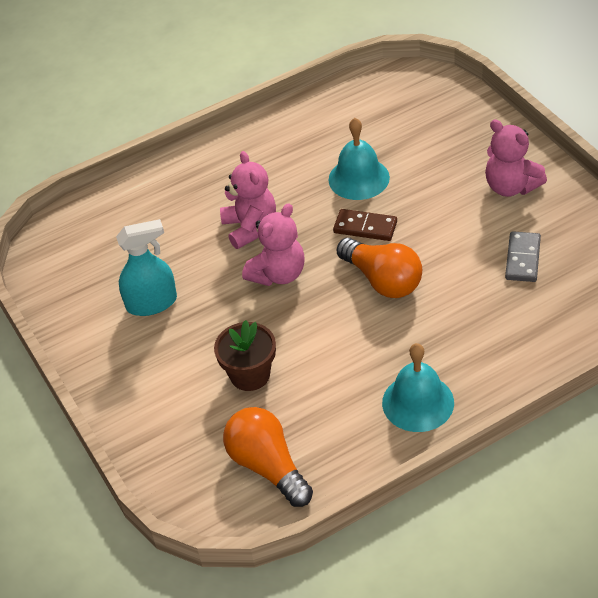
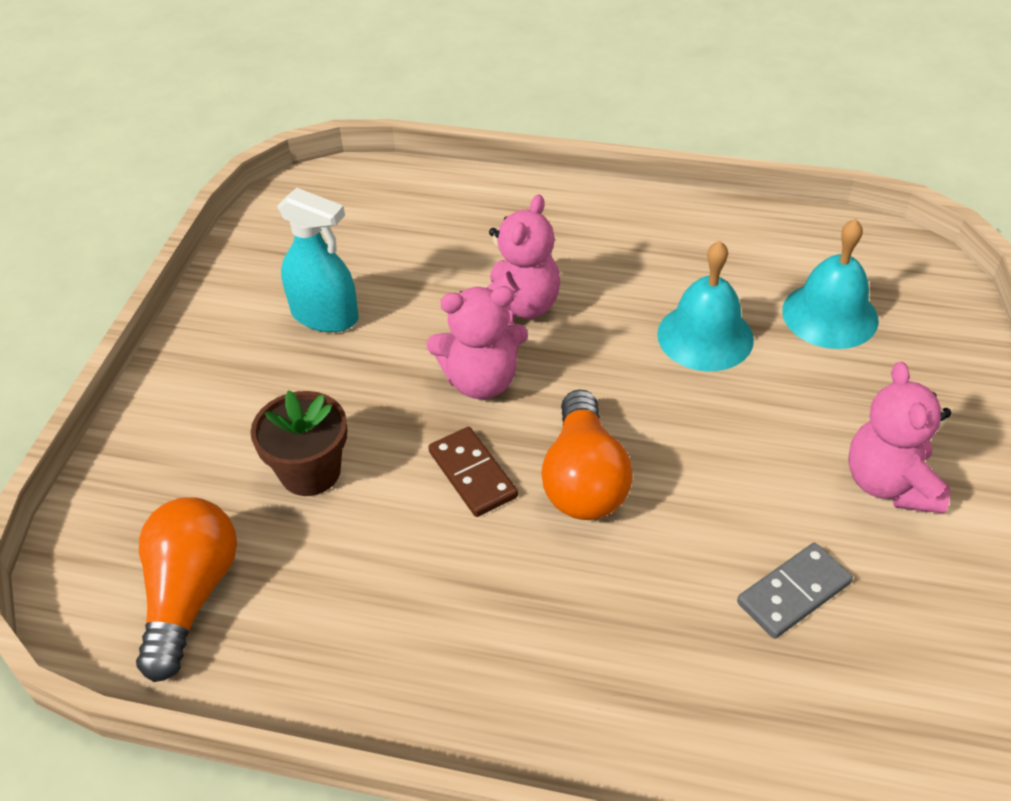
camera: 40 degrees right, 0 degrees up
(365, 227) = (642, 399): brown domino -> brown domino (472, 474)
(418, 402) = (434, 670): turquoise bell -> turquoise bell (830, 315)

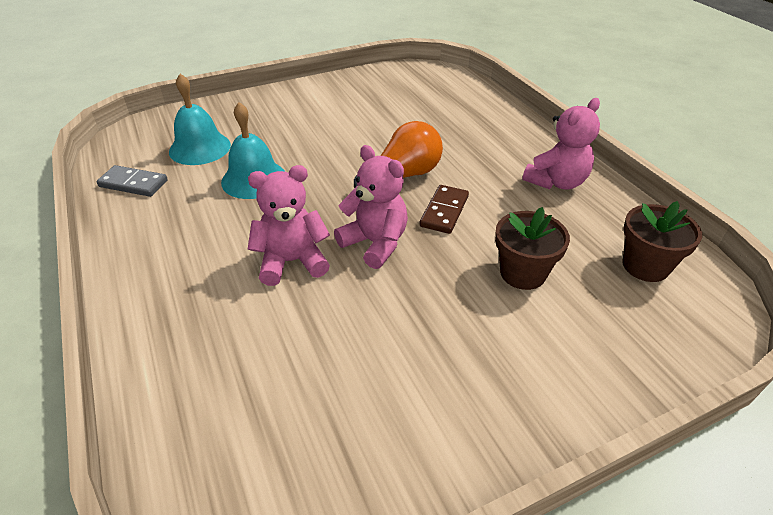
camera: 130 degrees left, 5 degrees down
(191, 595) = (645, 266): orange light bulb -> brown flower pot
(325, 316) = (397, 363): turquoise spray bottle -> none
(794, 593) = (396, 108): grey domino -> grey domino (133, 183)
(890, 484) = (311, 105): pink teddy bear -> pink teddy bear (556, 182)

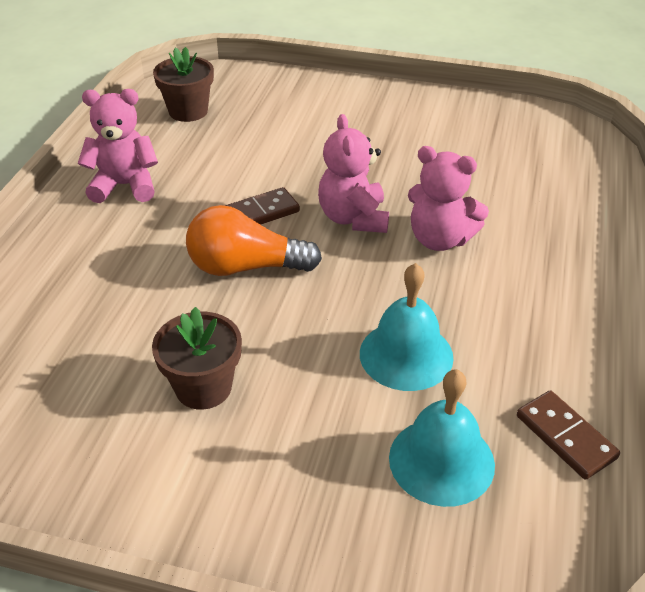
camera: 140 degrees left, 0 degrees up
(133, 183) = (565, 437): grey domino -> brown domino
(522, 273) = (274, 146): brown flower pot -> brown flower pot (203, 387)

